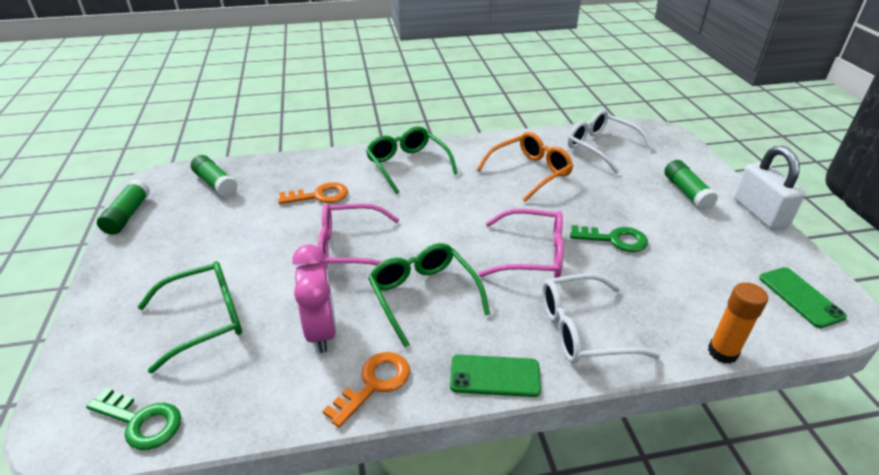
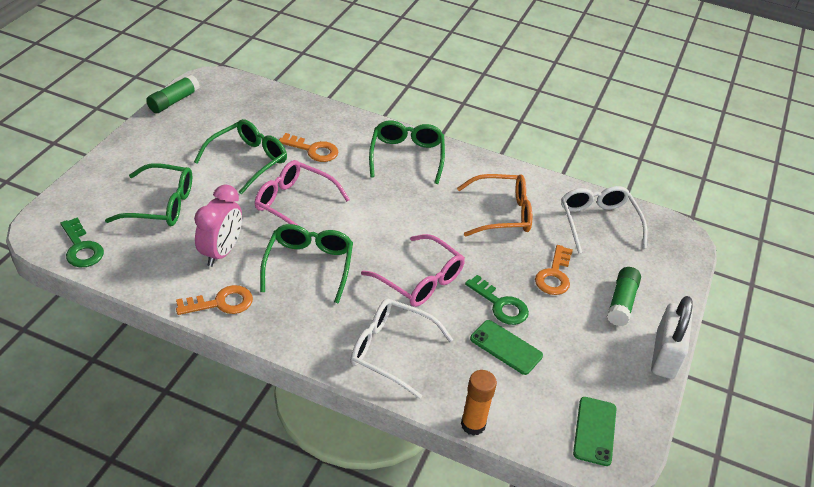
camera: 30 degrees right, 5 degrees up
(216, 183) = (250, 103): green glue stick -> none
(263, 232) = (248, 160): none -> green glasses
(495, 376) = (298, 343): green phone -> green phone (506, 347)
(621, 197) = (554, 275): none -> orange key

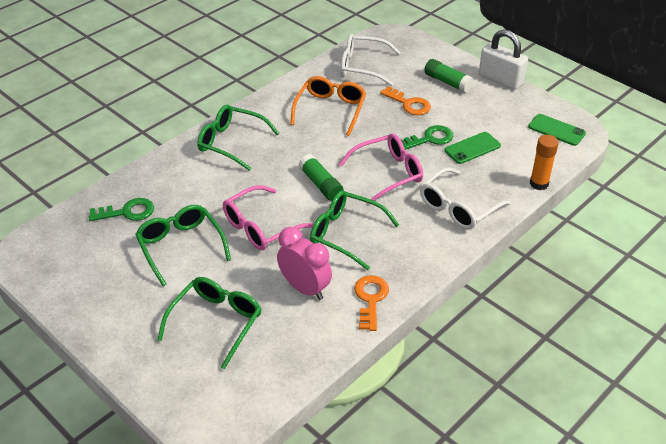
camera: 65 degrees left, 0 degrees up
(81, 248) = (253, 394): green key -> green key (127, 212)
(173, 101) = (44, 288): green glue stick -> green glue stick (321, 184)
(313, 150) = (189, 199): orange key -> none

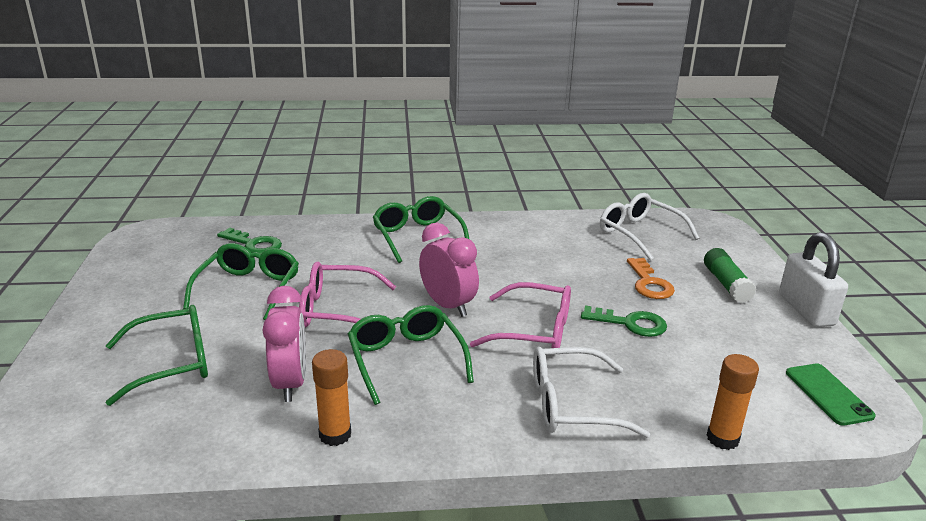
camera: 40 degrees right, 15 degrees down
(321, 184) = (448, 306): green glue stick -> pink clock
(330, 110) = (552, 252): orange glasses -> none
(370, 299) = (335, 435): orange key -> orange glue stick
(472, 148) = (674, 357): green phone -> none

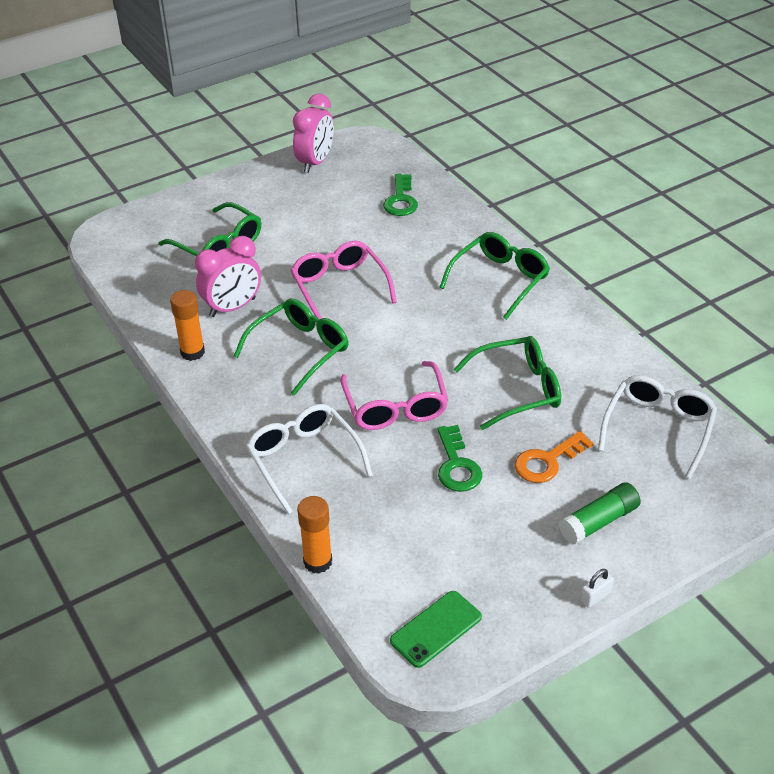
camera: 65 degrees right, 15 degrees up
(248, 289) = (333, 231): green glasses -> green glasses (518, 389)
(448, 306) = (394, 343): pink clock -> pink clock (315, 162)
(805, 310) = (595, 596): white padlock -> white padlock, size x0.41

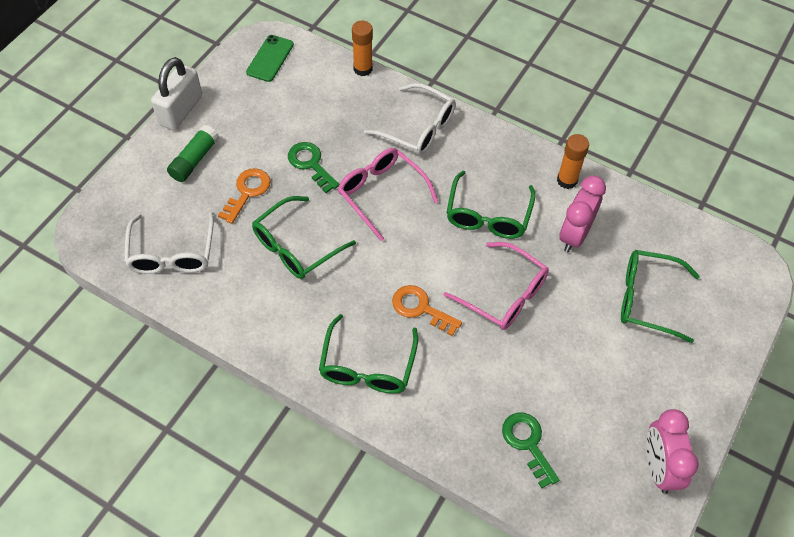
camera: 150 degrees right, 15 degrees up
(424, 302) = (421, 308): none -> orange key
(595, 596) = (181, 110): white padlock -> white padlock, size x2.43

